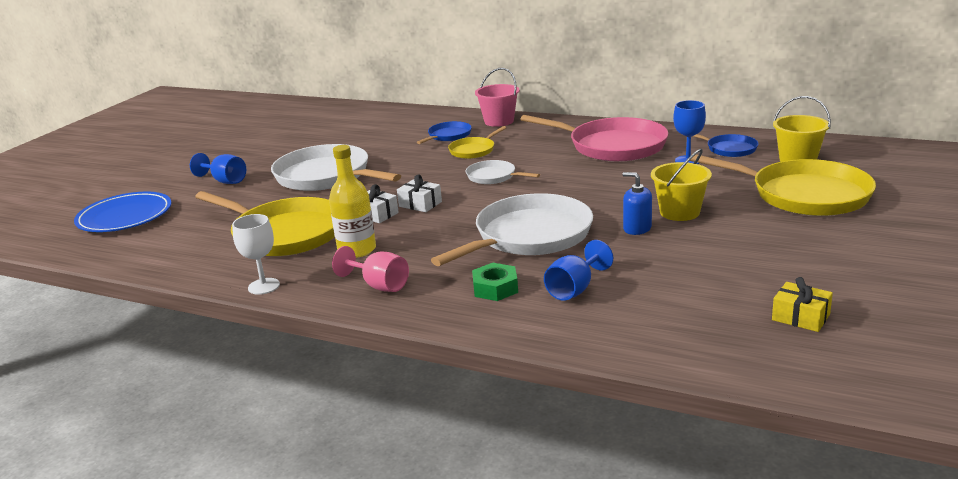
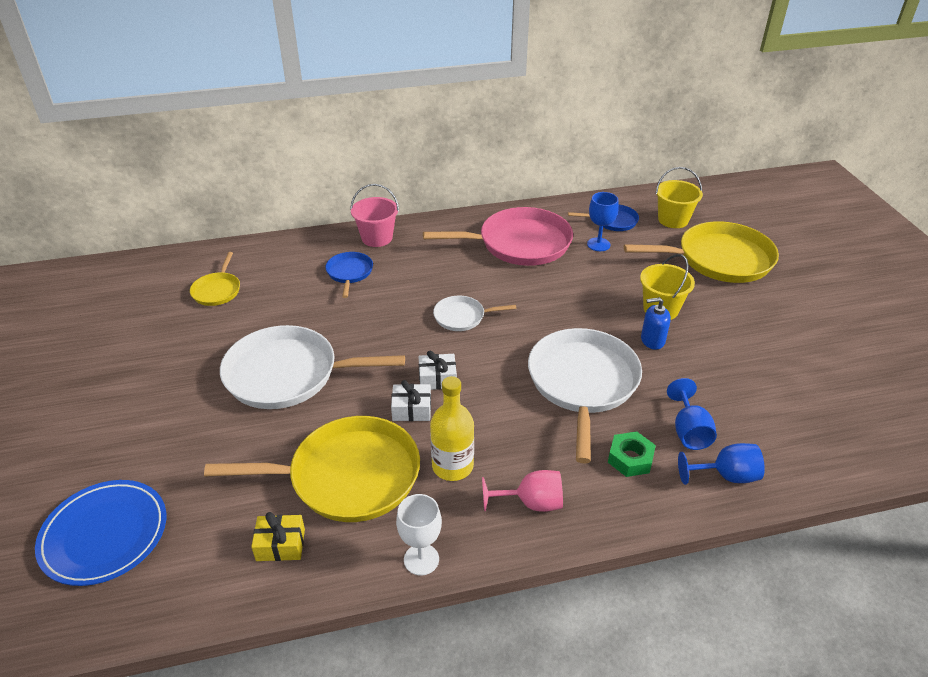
camera: 40 degrees left, 15 degrees up
(225, 181) = (169, 425): blue goblet -> blue goblet (726, 476)
(473, 150) = (400, 286): yellow pan -> yellow pan (217, 290)
(800, 317) = (854, 391): yellow gift -> yellow gift (280, 545)

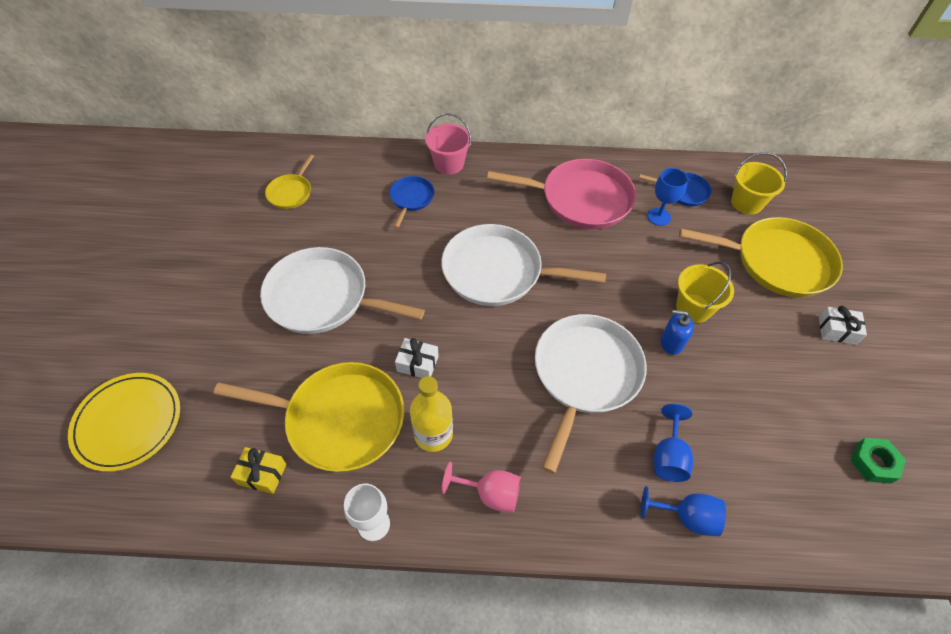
camera: 15 degrees right, 15 degrees up
(104, 535) = (128, 423): blue plate -> yellow plate
(437, 379) = (451, 336): white gift -> white gift (837, 330)
(462, 317) = (497, 272): white pan -> white pan, size x2.02
(630, 458) = (600, 472): green nut -> green nut (873, 463)

